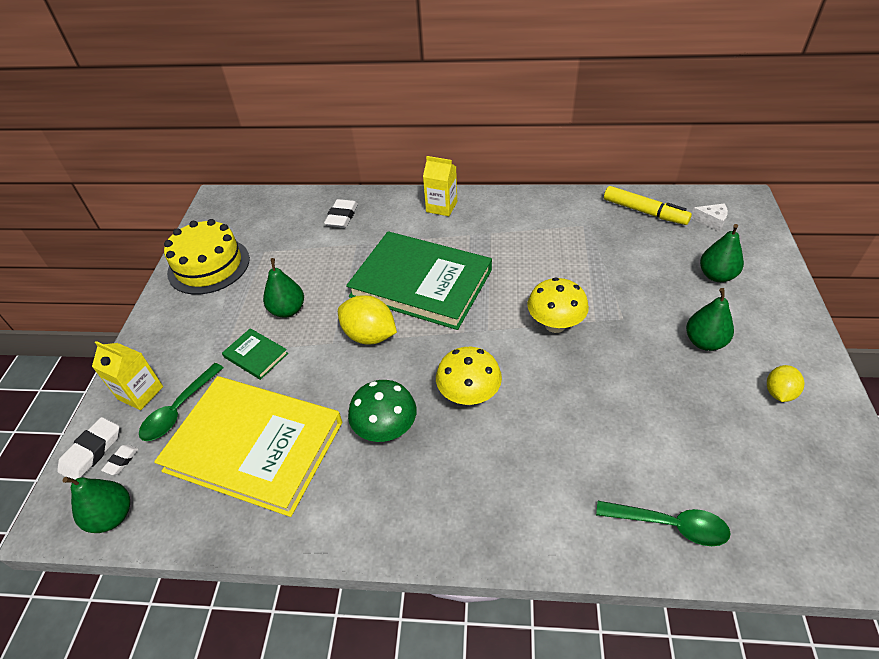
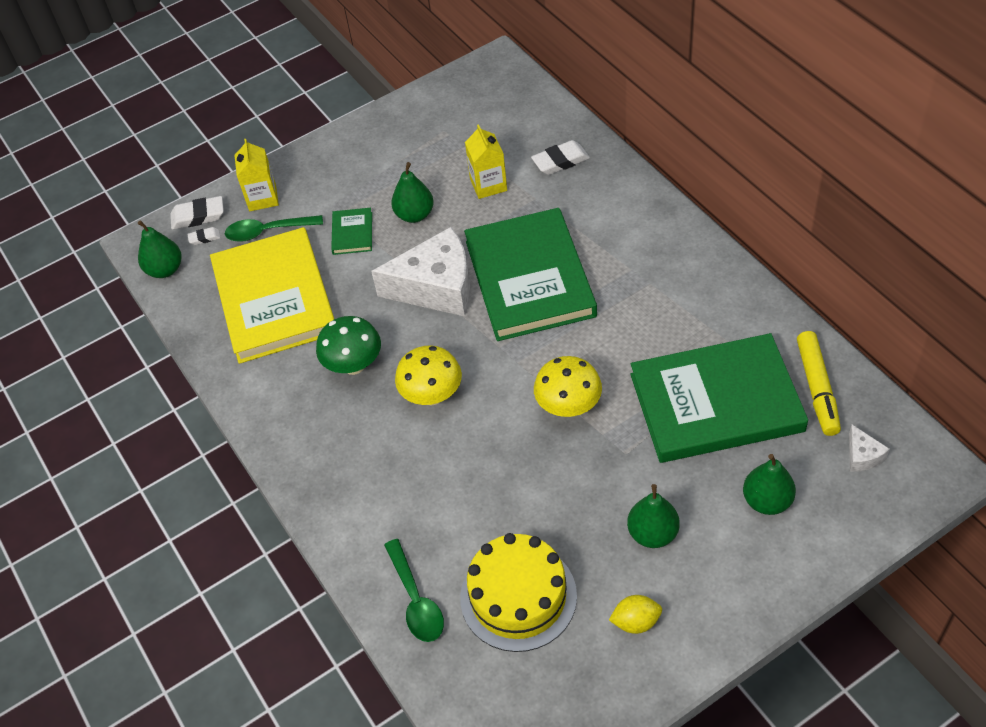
camera: 55 degrees right, 5 degrees up
(209, 265) = (414, 126): yellow cake -> yellow cake (518, 596)
(369, 335) = (436, 287): yellow lemon -> white cheese
(441, 207) = (650, 221): yellow carton -> yellow carton (488, 185)
(617, 256) = (716, 403): none -> green book

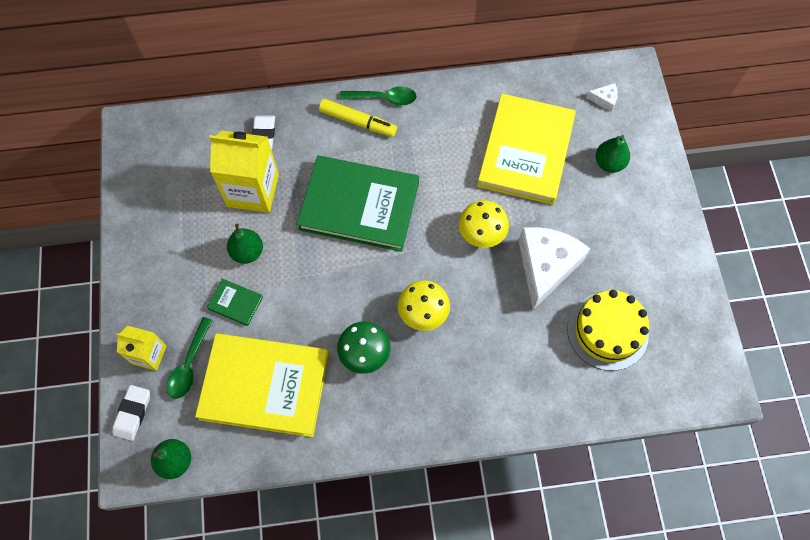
camera: 70 degrees left, 15 degrees up
(204, 238) = (161, 417): white eraser -> none
(416, 600) = (580, 394): green spoon -> green spoon (383, 98)
(436, 287) = (328, 268): white cheese -> white cheese (546, 267)
(488, 185) = (253, 190): yellow carton -> yellow carton, size x1.76
(635, 622) = (655, 274): yellow lemon -> none
(653, 533) = (600, 234): green pear -> none
(716, 403) = (526, 151): green book -> yellow book
(817, 388) = (545, 95): yellow marker -> yellow marker (358, 122)

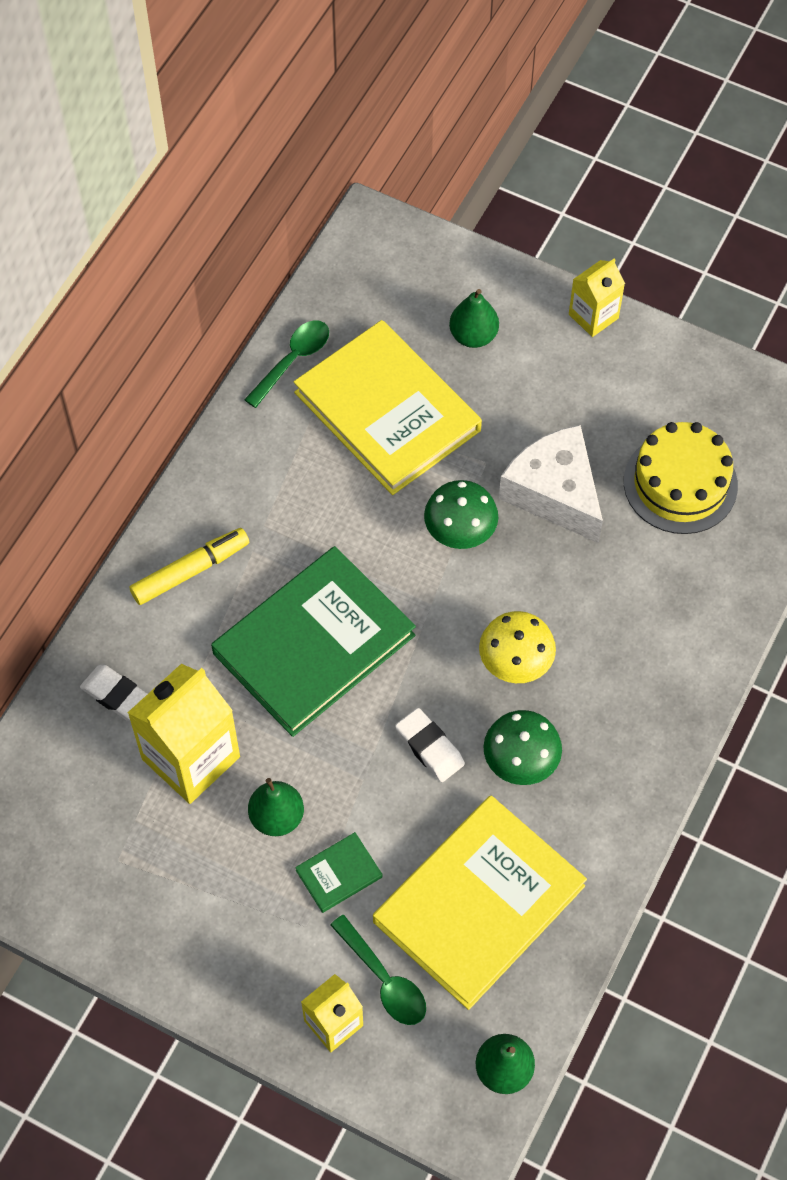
camera: 55 degrees left, 5 degrees down
(133, 413) = (401, 1088): white eraser -> white eraser (429, 747)
(383, 98) = (180, 519): green spoon -> green spoon (293, 360)
(481, 234) = (460, 532): yellow mushroom -> green mushroom
(604, 100) = (385, 282): white cheese -> none
(676, 216) = (593, 316): none -> yellow carton

